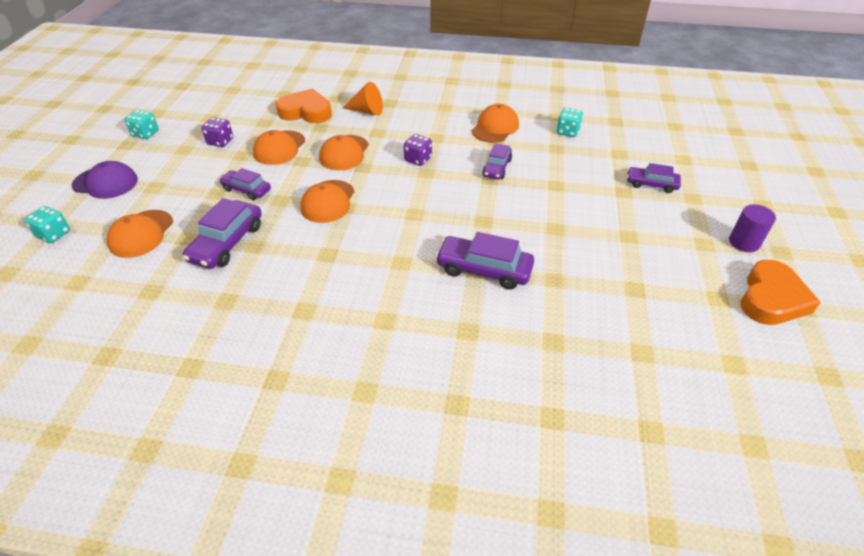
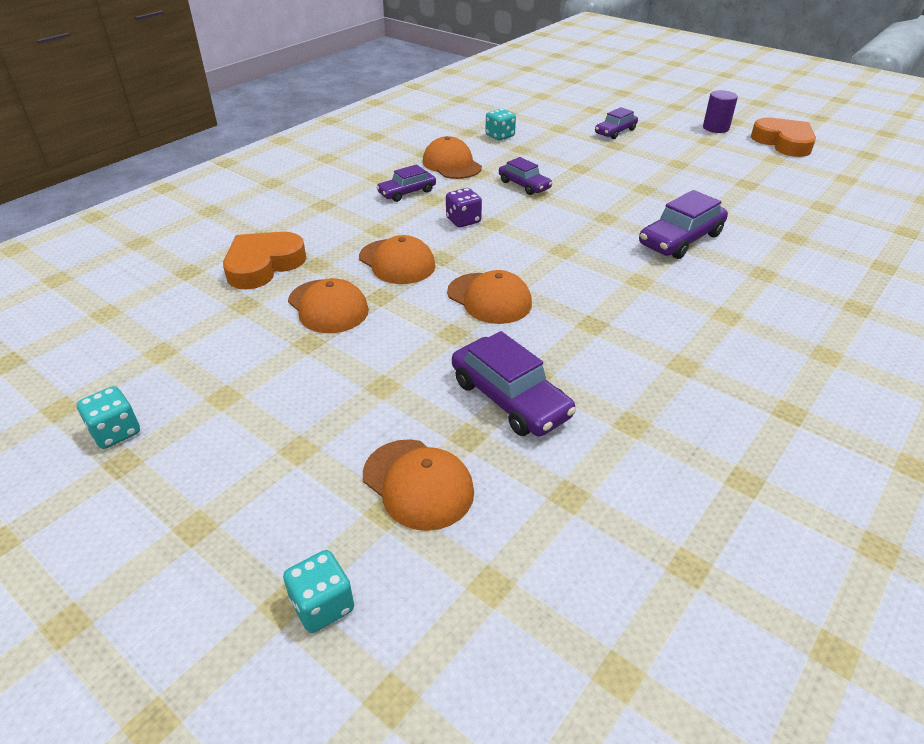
camera: 60 degrees left, 5 degrees down
(105, 183) = (222, 509): purple cap -> none
(220, 141) = (246, 354): purple dice -> none
(246, 190) = (401, 356): purple car -> purple car (407, 192)
(367, 111) = (321, 223): orange cone -> none

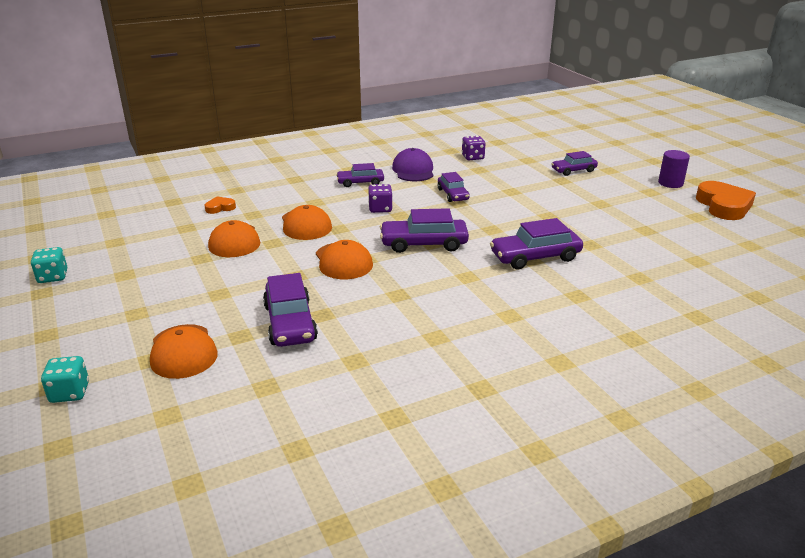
camera: 25 degrees right, 10 degrees down
(263, 265) = (220, 208): orange heart -> orange heart, size x0.48
(451, 164) = (413, 170): orange cap -> purple cap
(500, 136) = (473, 157): turquoise dice -> purple dice
(555, 253) = (424, 244): none -> purple car

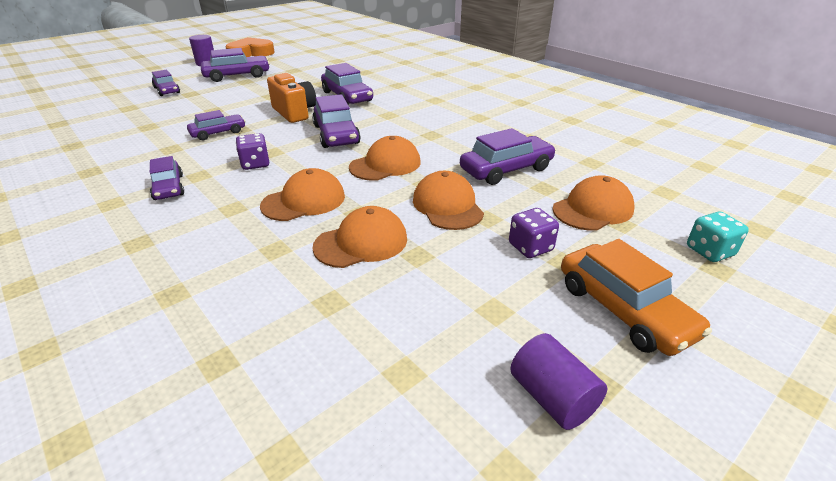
camera: 105 degrees left, 5 degrees up
(53, 277) = (552, 397): turquoise dice -> purple cylinder
(71, 320) = (623, 310): none -> orange car
(220, 208) = (250, 289): orange heart -> none
(251, 279) = (447, 206): none -> orange cap
(413, 170) = (135, 160): purple cap -> none
(473, 157) = (106, 132): purple dice -> purple dice (530, 247)
(491, 226) = (294, 112): none -> orange camera
(621, 199) = (237, 76): none -> purple car

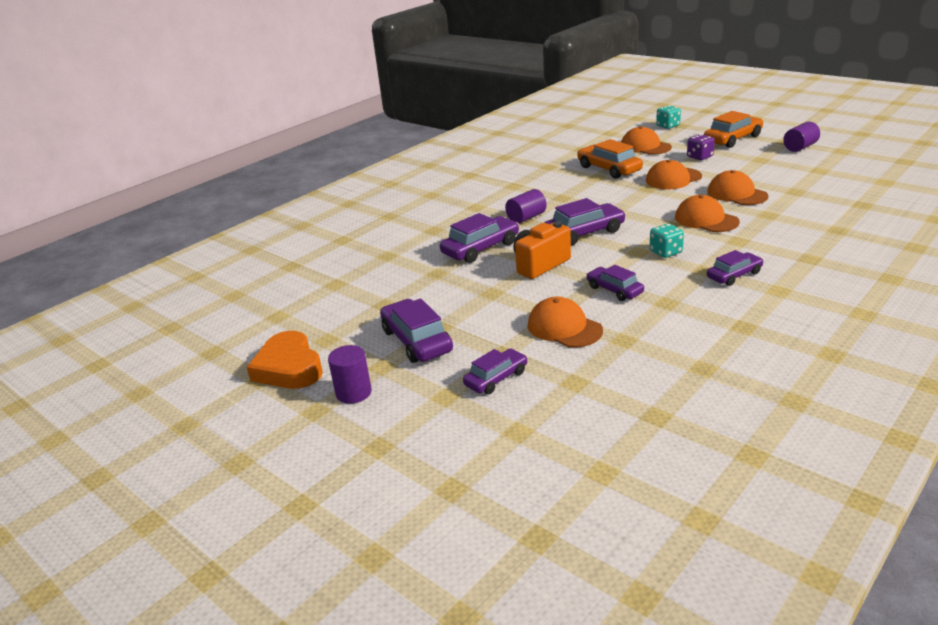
camera: 95 degrees left, 5 degrees down
(255, 164) = (665, 252): purple dice -> turquoise dice
(385, 165) = (629, 204): orange cap -> orange cap (564, 328)
(393, 116) = (526, 218): none -> purple cylinder
(506, 169) = (609, 169): purple car -> orange car

